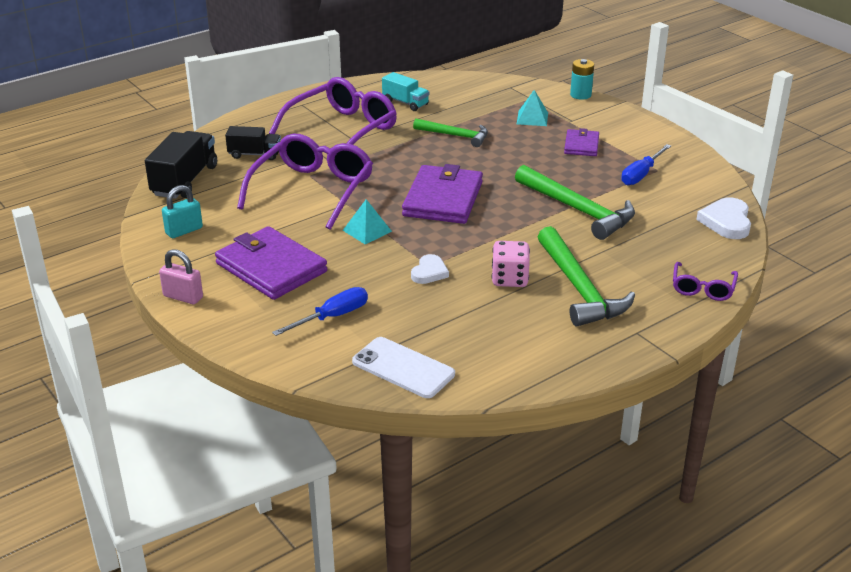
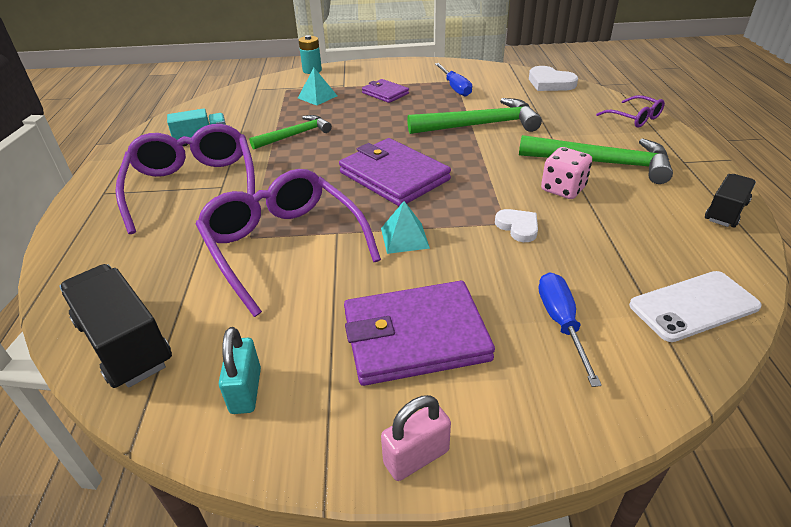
camera: 55 degrees left, 5 degrees up
(254, 154) = (151, 260): black truck -> black truck (725, 212)

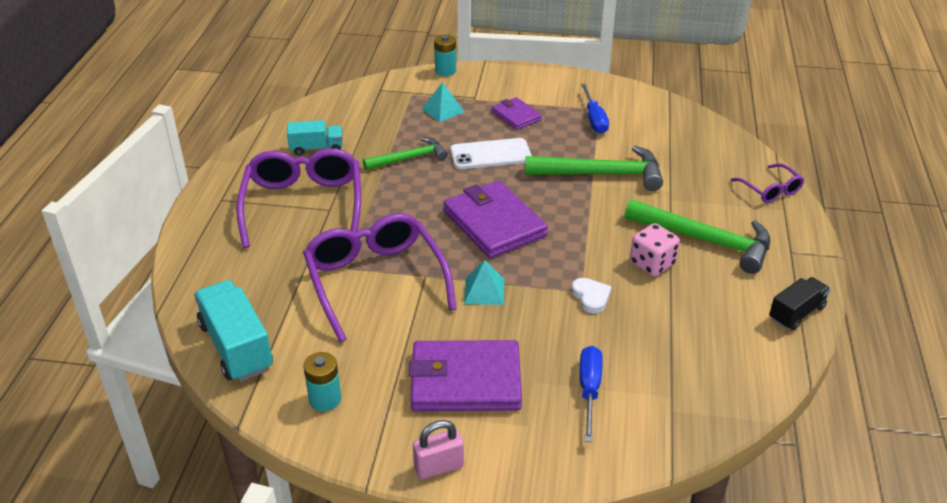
camera: 10 degrees right, 0 degrees up
(124, 343) = (236, 347): black truck -> turquoise truck
(246, 391) = (325, 399): turquoise padlock -> turquoise battery
(550, 83) = (702, 128): white heart -> none
(693, 306) = (709, 395): white phone -> white phone (490, 154)

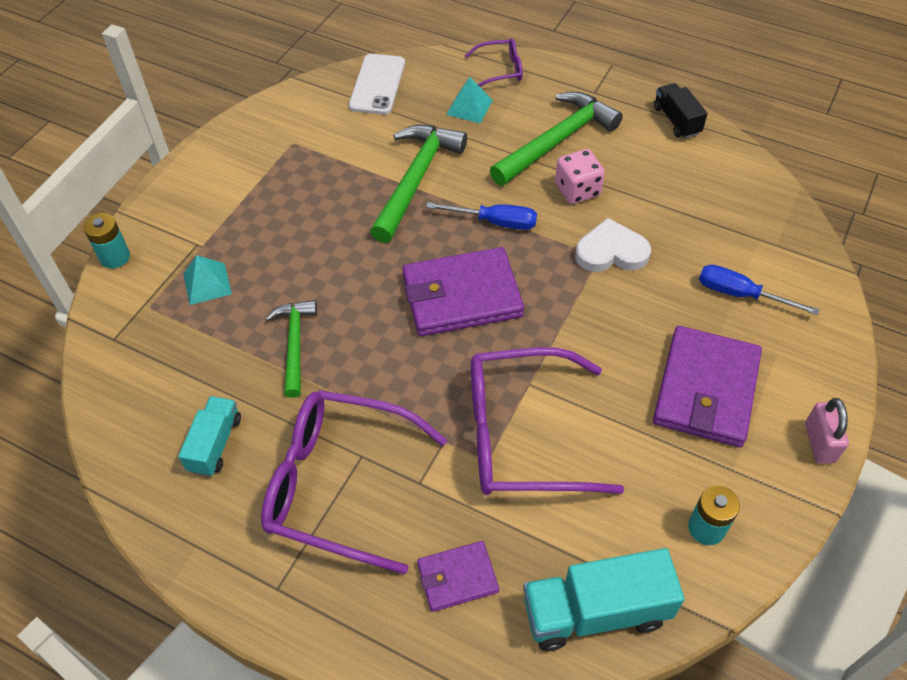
camera: 70 degrees left, 15 degrees up
(484, 291) = (573, 336): turquoise pyramid -> turquoise pyramid (469, 107)
(490, 154) = (329, 263): white phone -> white phone (377, 84)
(516, 116) = (263, 217): purple wallet -> purple wallet (457, 577)
(591, 297) = (611, 251): white heart -> white heart, size x1.53
(594, 119) = (310, 152): blue screwdriver -> blue screwdriver (495, 222)

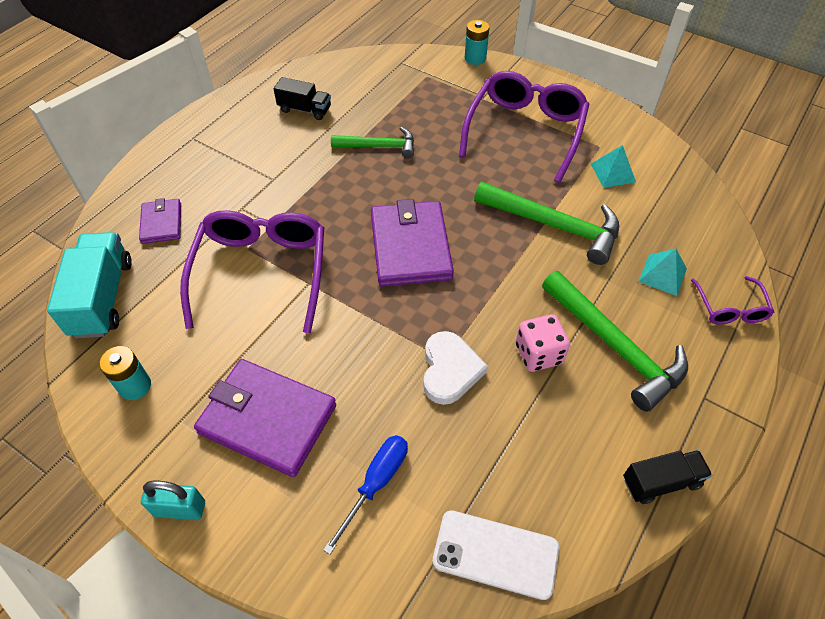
camera: 95 degrees right, 0 degrees up
(207, 283) = (444, 102): turquoise pyramid -> turquoise pyramid (613, 173)
(215, 444) = (305, 109): turquoise truck -> black truck
(338, 484) = (254, 166): purple glasses -> purple glasses (525, 131)
(377, 84) = (688, 205): white phone -> white phone (495, 554)
(495, 222) = (496, 279): blue screwdriver -> none
(819, 443) = (180, 509): pink padlock -> turquoise padlock

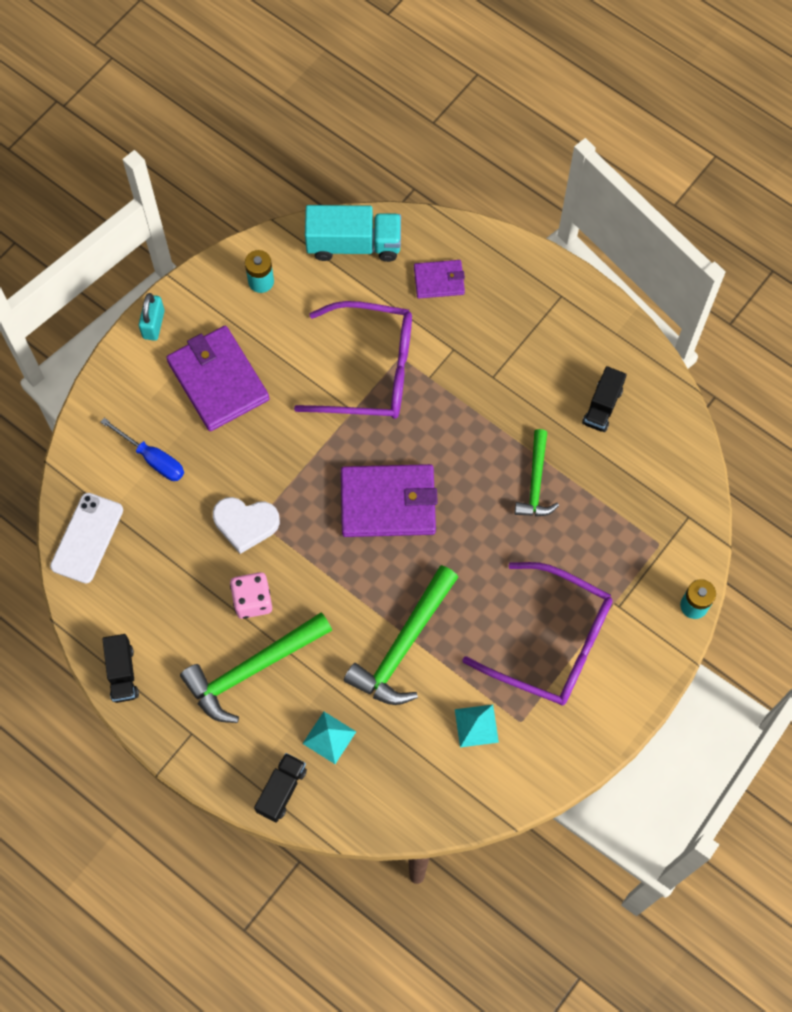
camera: 95 degrees right, 15 degrees up
(267, 419) = (218, 380): purple wallet -> purple wallet turned 60 degrees counterclockwise
(730, 308) = (281, 790): purple glasses -> black truck

